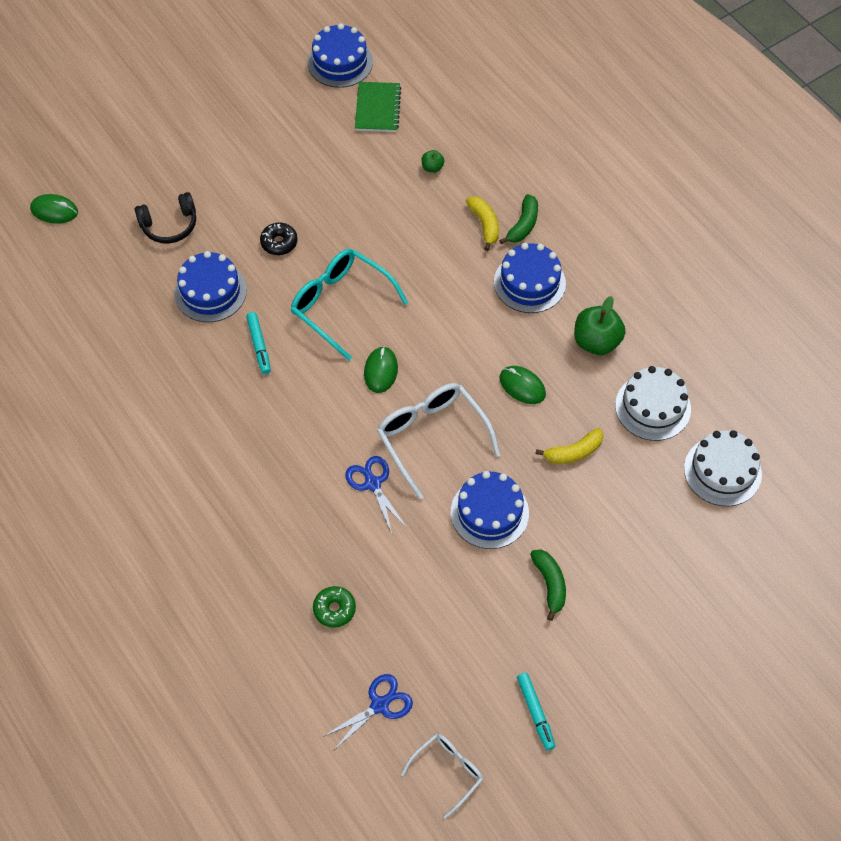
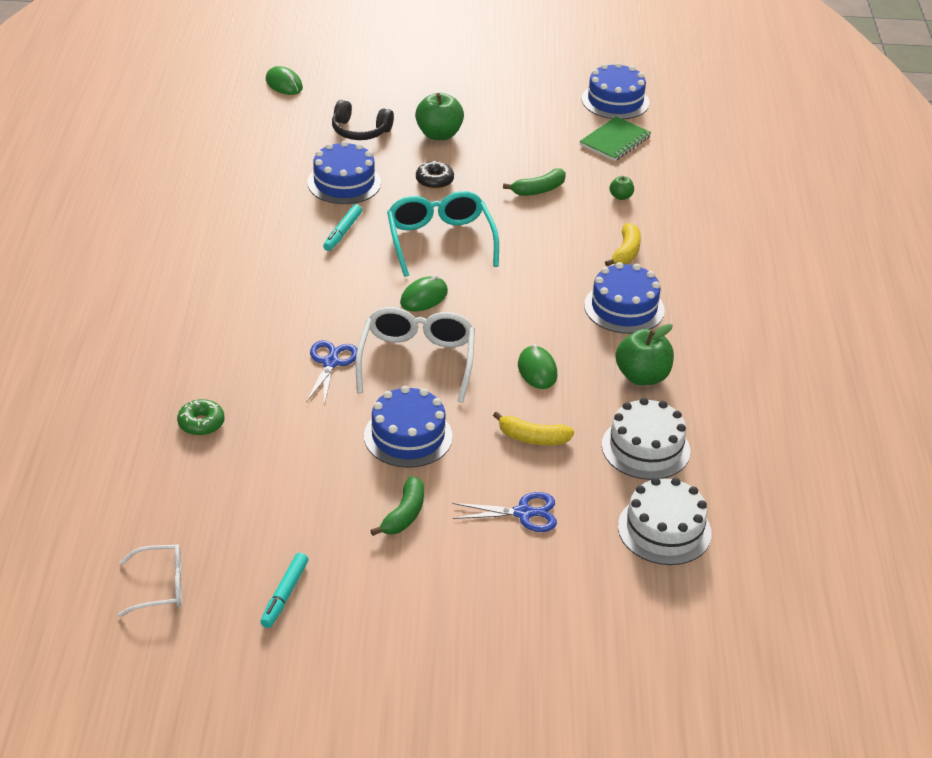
camera: 35 degrees right, 20 degrees down
(236, 188) = (439, 134): none -> green apple
(379, 705) = (160, 506): blue scissors -> blue scissors (523, 513)
(523, 225) = (661, 269): green banana -> green banana (538, 190)

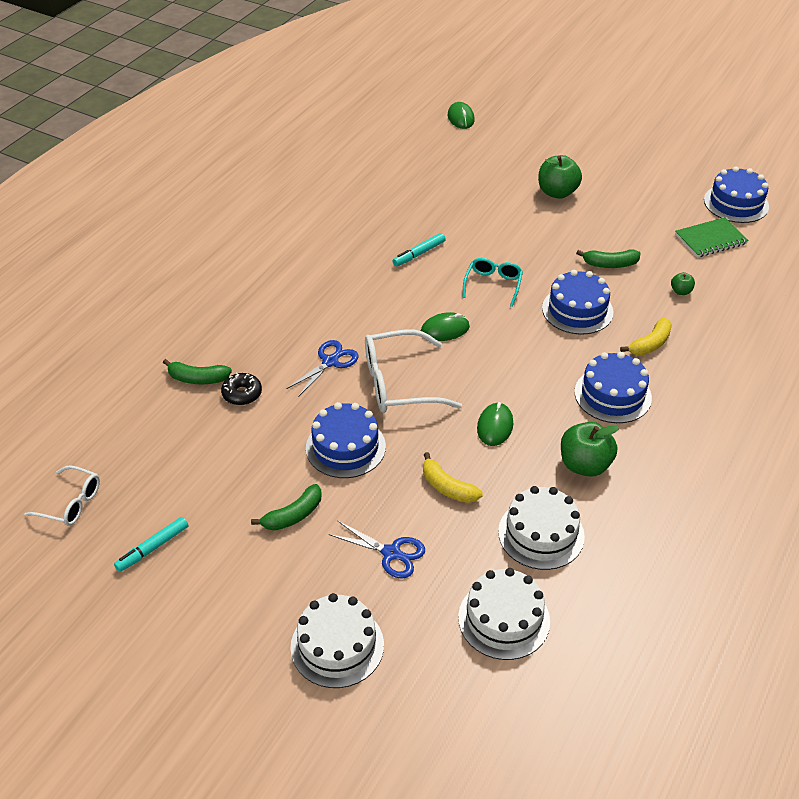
camera: 30 degrees right, 5 degrees up
(201, 423) = (197, 379): green donut -> green banana
(344, 183) = (450, 212): blue cake -> blue cake (577, 310)
(360, 131) = (494, 172): black headphones -> none
(416, 361) = (399, 383): white glasses -> white glasses turned 135 degrees counterclockwise
(434, 181) = (525, 231): black donut -> black donut (242, 394)
(440, 241) = (493, 285): turquoise glasses -> turquoise glasses, size x0.59
(533, 609) = (337, 646): none -> white cake

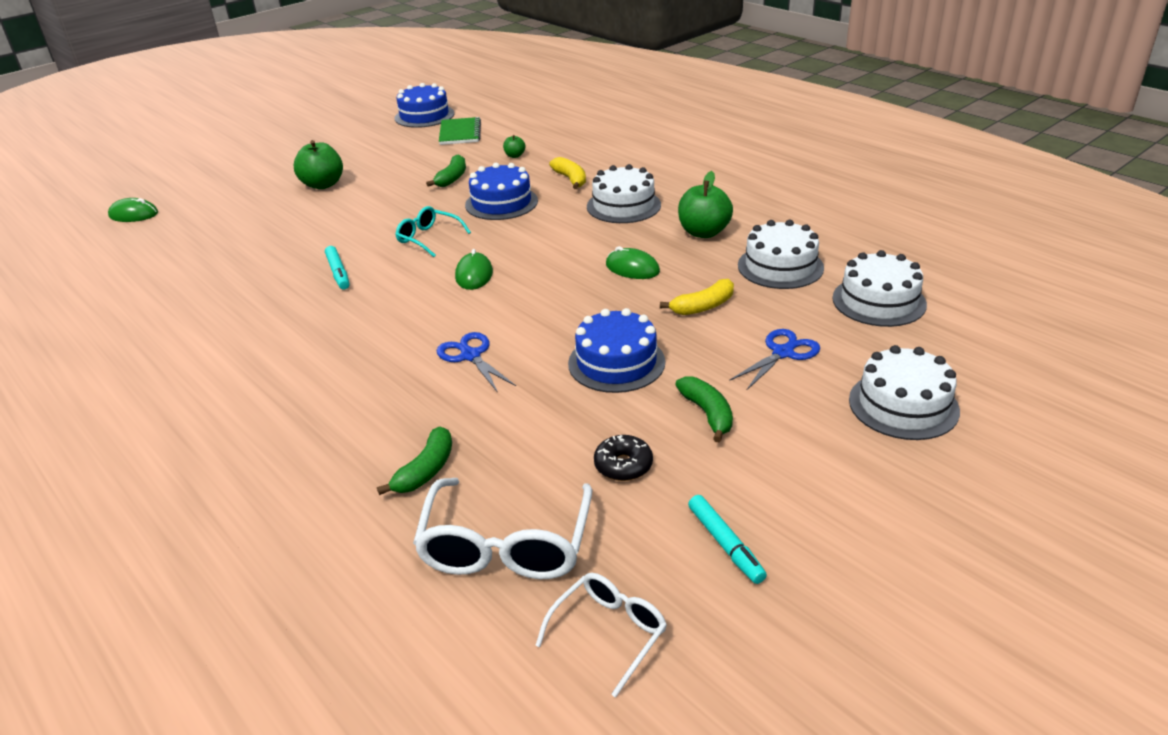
camera: 70 degrees left, 10 degrees down
(242, 394) = (481, 432): black donut -> black donut (623, 465)
(399, 383) = (537, 314): white glasses -> white glasses (506, 545)
(612, 395) = (623, 206): blue cake -> white cake

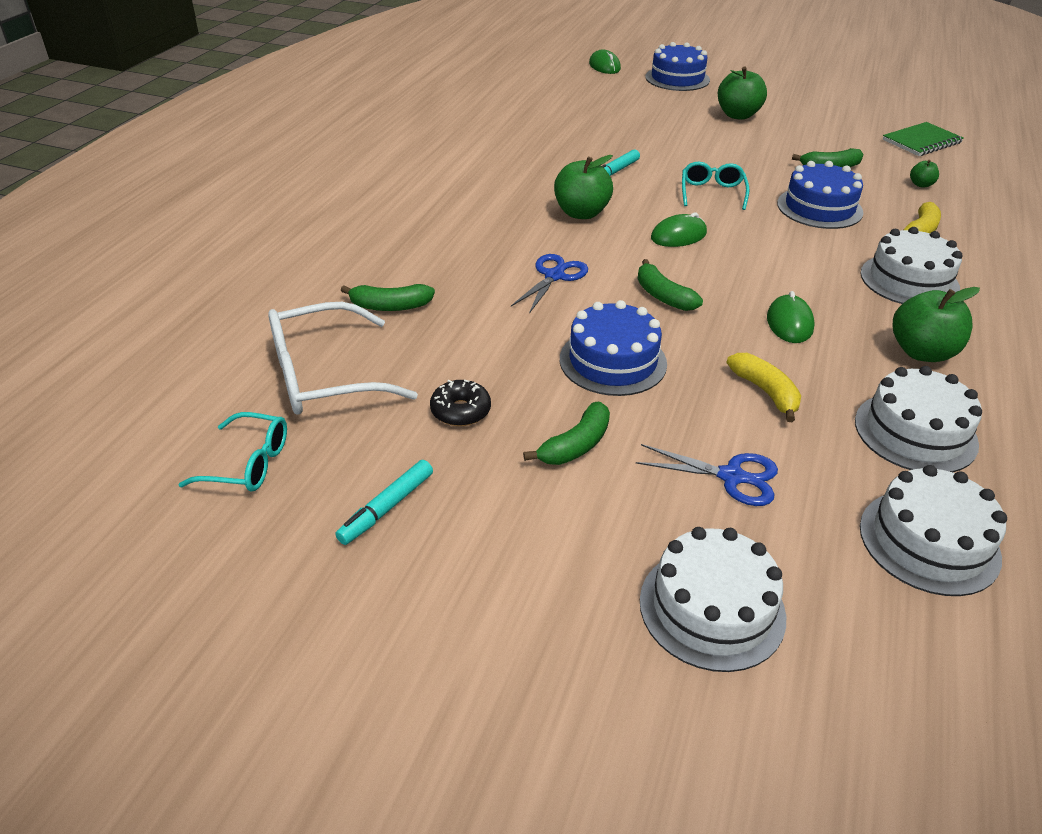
camera: 60 degrees right, 5 degrees up
(386, 311) = (581, 213): none -> green apple
(424, 116) = (926, 113): blue cake -> blue cake (677, 78)
(550, 310) = (663, 296): none -> green banana
(609, 633) = (248, 463): white glasses -> turquoise glasses
(703, 306) = (766, 392): yellow banana -> yellow banana turned 150 degrees counterclockwise

